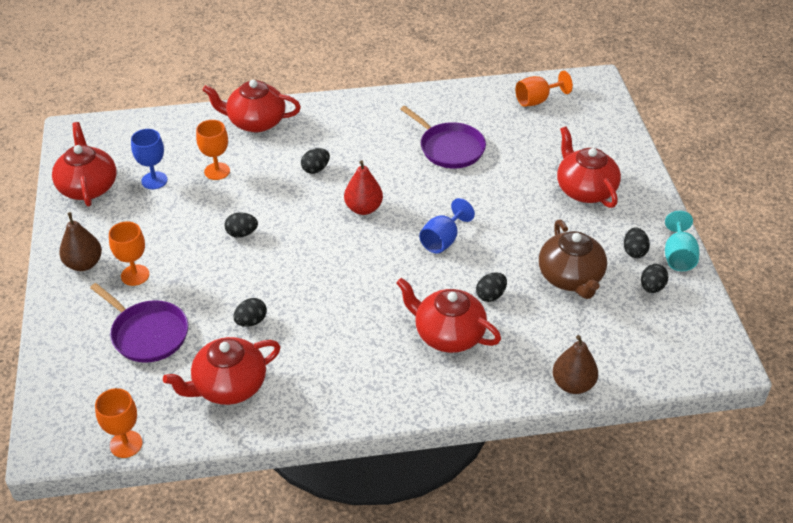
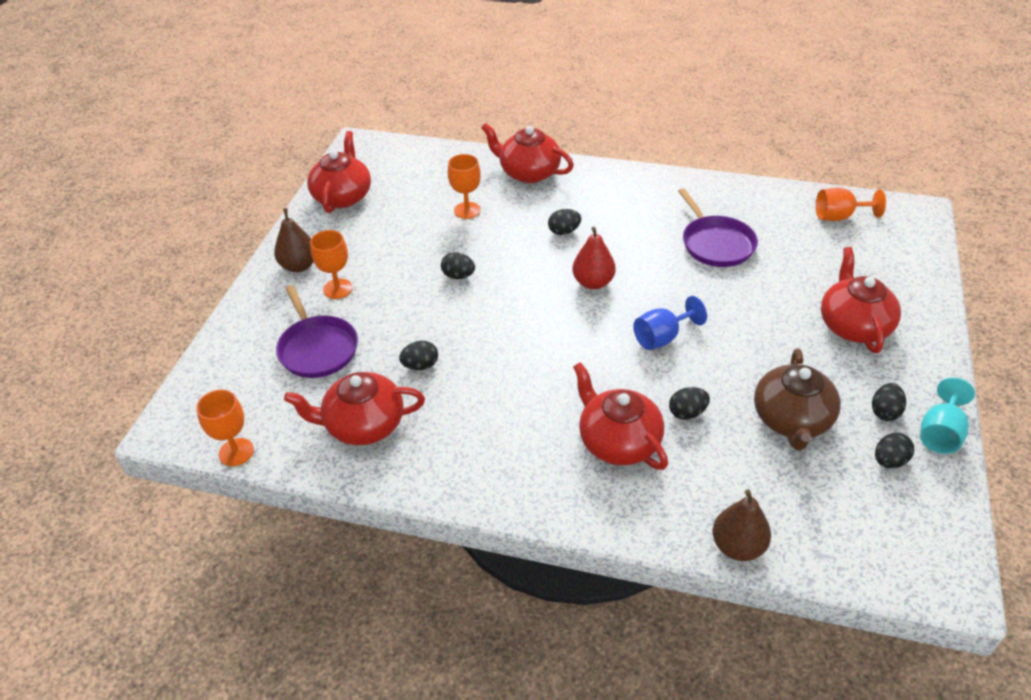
camera: 25 degrees right, 0 degrees up
(154, 180) = (404, 205): blue goblet -> none

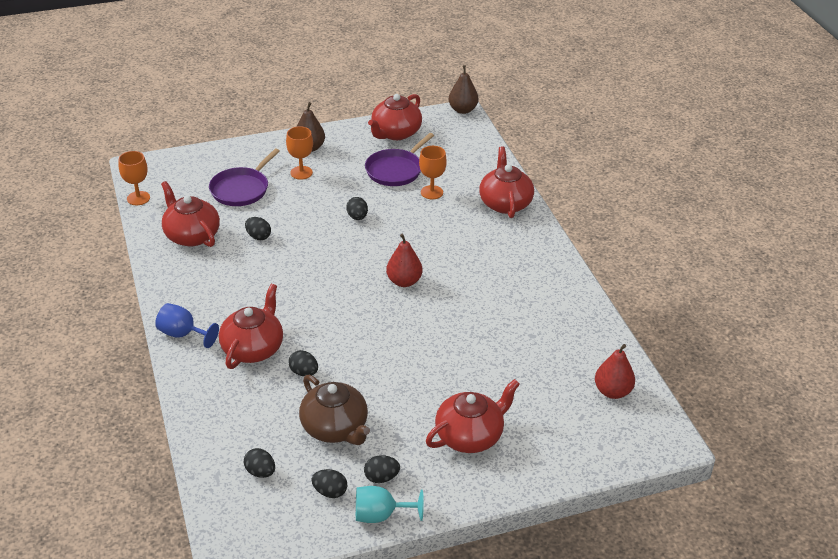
camera: 55 degrees right, 5 degrees down
(343, 196) = (395, 133): red teapot -> red teapot turned 150 degrees clockwise
(564, 231) = (450, 246): black egg -> black egg (260, 472)
(662, 337) = (372, 336): blue goblet -> blue goblet (183, 334)
(716, 243) = (507, 329): purple pan -> purple pan (396, 170)
(738, 546) = (198, 433): brown pear -> brown pear (463, 110)
(791, 420) = (335, 428): brown teapot -> brown teapot turned 105 degrees counterclockwise
(839, 217) = (612, 391): orange goblet -> red pear

